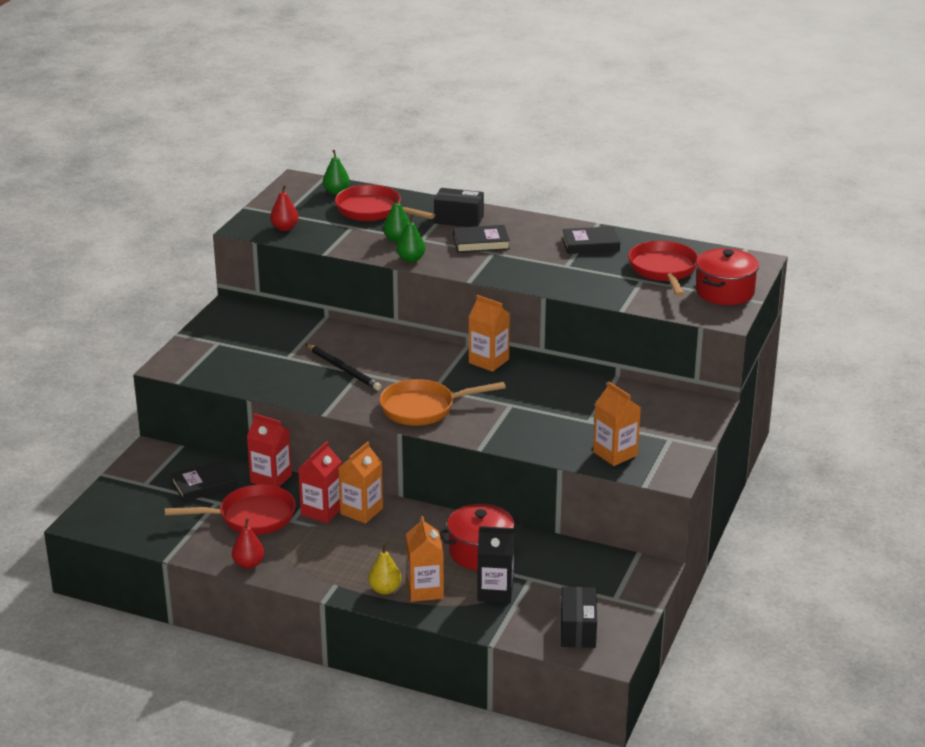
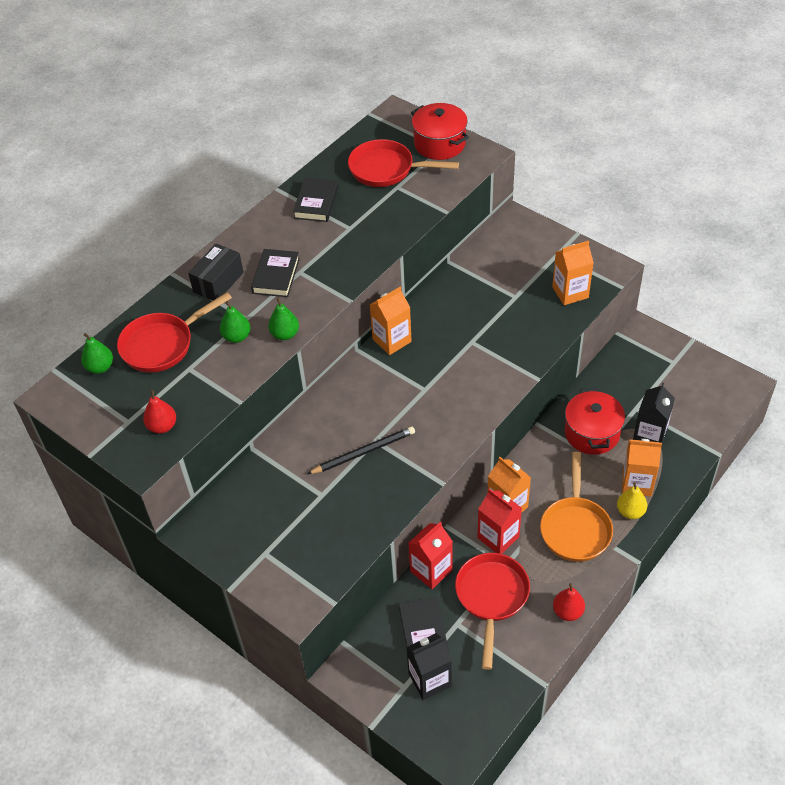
camera: 70 degrees left, 20 degrees up
(155, 496) = (430, 679): none -> black carton
(423, 408) = (457, 404): orange pan -> orange pan (575, 528)
(578, 629) = (709, 394): black box -> none

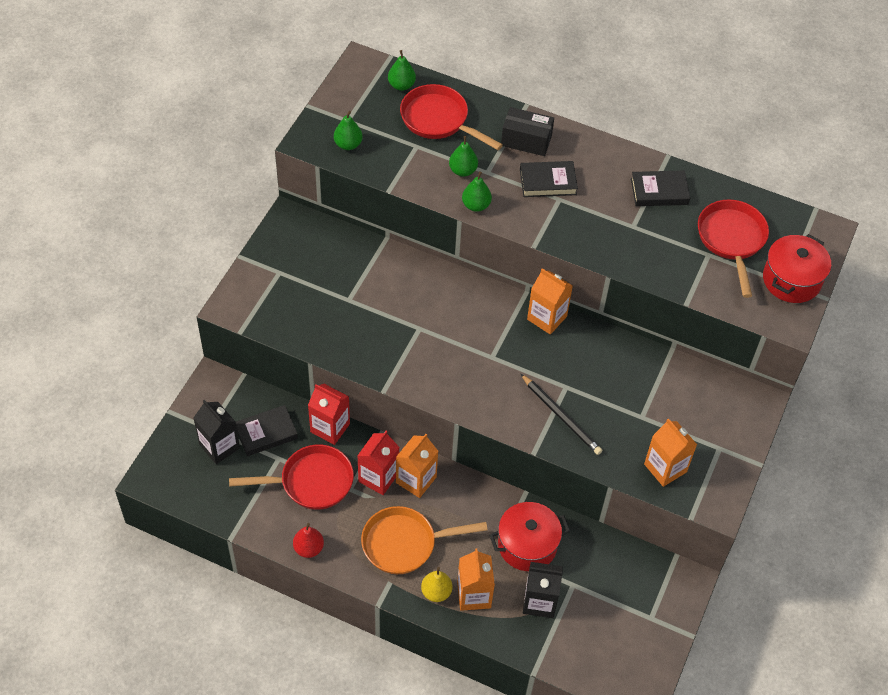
camera: 70 degrees right, 5 degrees up
(162, 426) = (348, 144): red pear -> green pear
(363, 452) = (403, 322): black pencil -> black pencil (561, 416)

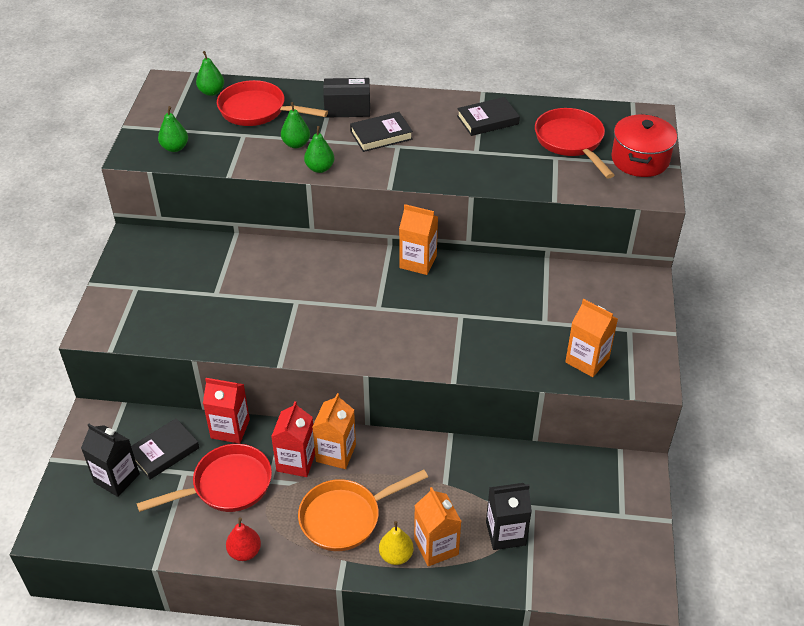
camera: 15 degrees left, 10 degrees down
(527, 545) = (471, 483): red pot -> none
(561, 416) = (466, 341): black pencil -> none

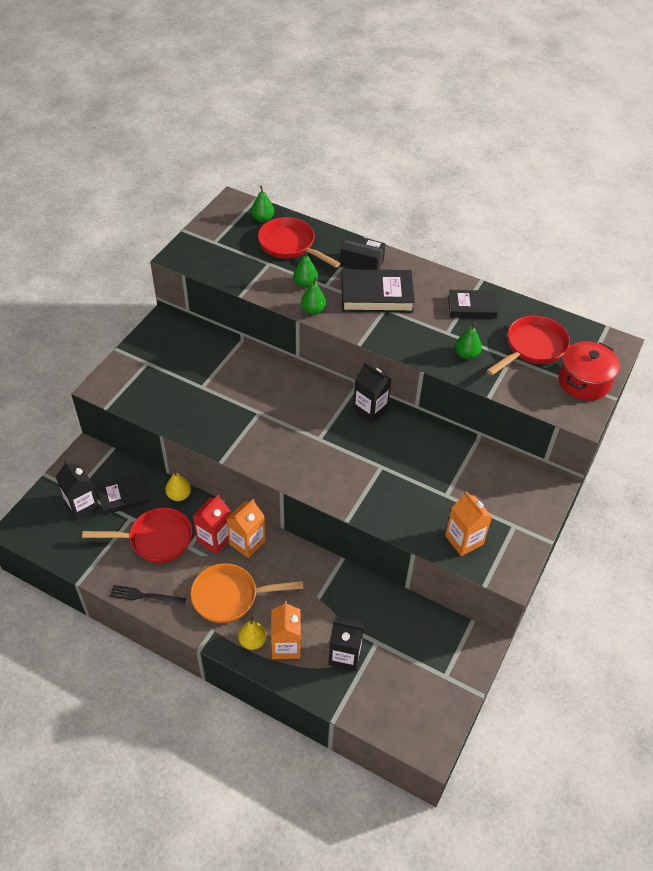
camera: 20 degrees right, 5 degrees up
(175, 148) = (212, 260): green pear -> green pear (466, 354)
(230, 429) = (179, 495): red carton -> yellow pear
(245, 552) = (145, 596): red pear -> black fork
(381, 135) = (376, 295): black book -> black book, size x1.54
(418, 262) = (370, 410): orange carton -> black carton
(571, 142) = (532, 348): red pan -> red pan turned 45 degrees clockwise

